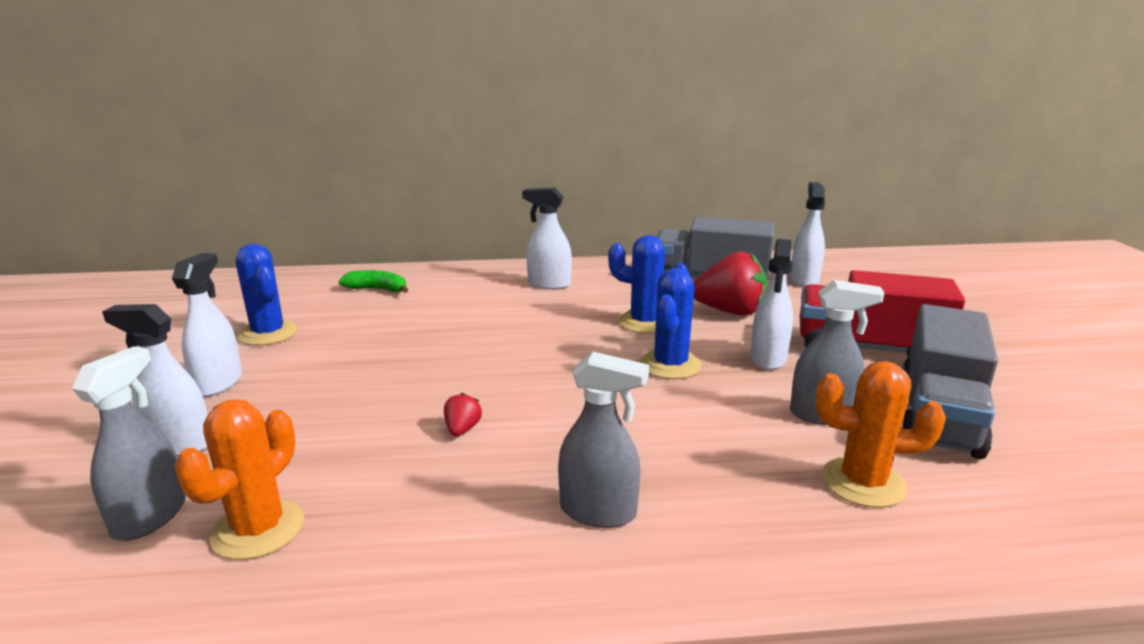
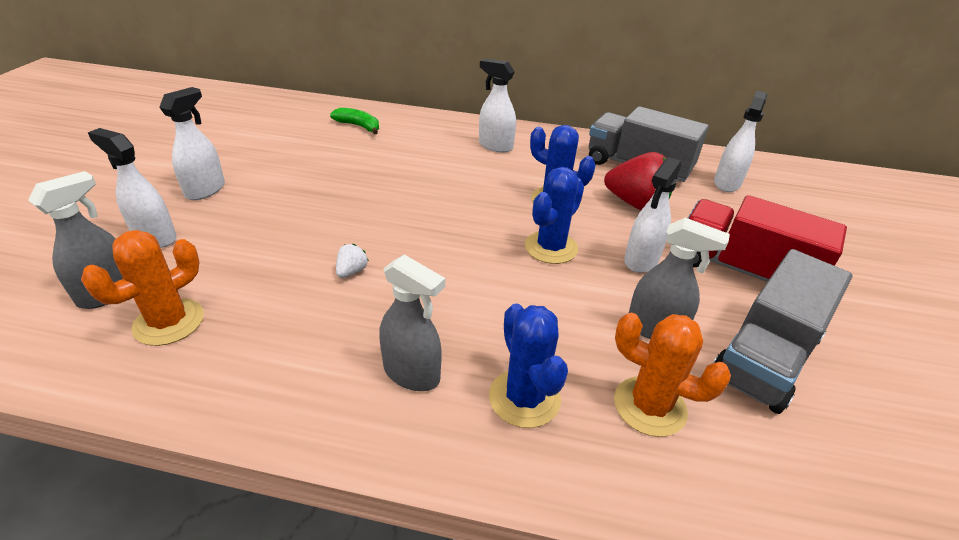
camera: 15 degrees right, 15 degrees up
(268, 333) = (260, 152): blue cactus -> blue cactus (524, 398)
(462, 429) = (352, 271): red strawberry -> white strawberry

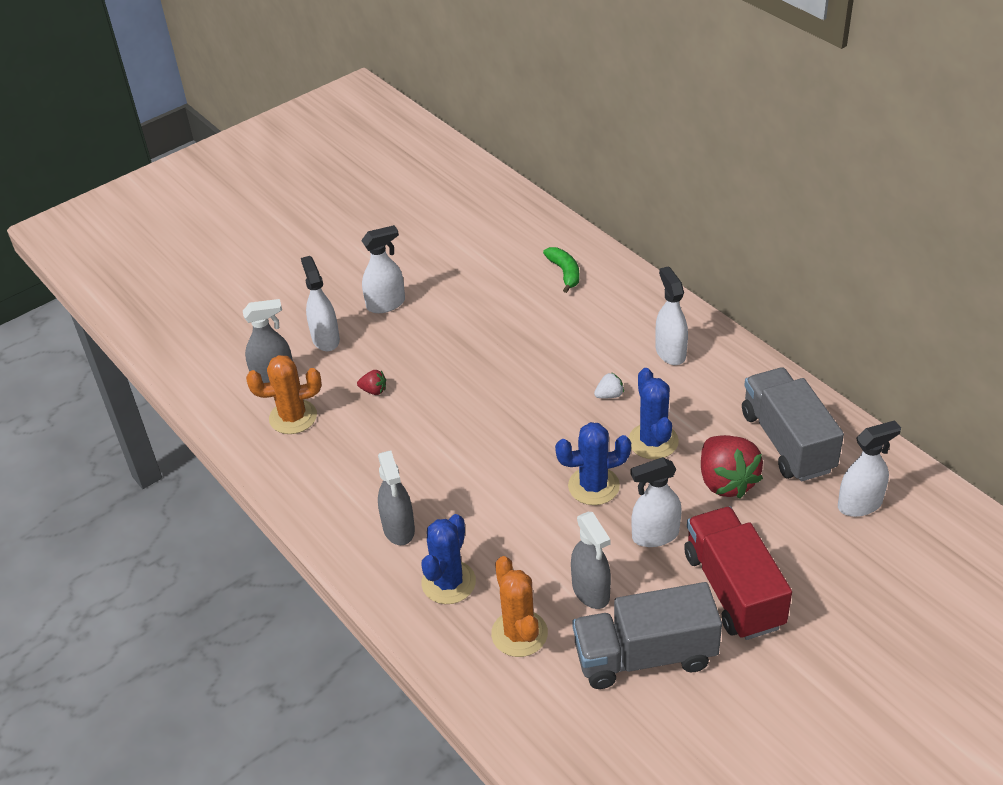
camera: 45 degrees right, 5 degrees up
(255, 259) = (374, 390): none -> red strawberry
(352, 271) = (427, 433): white strawberry -> white strawberry (609, 395)

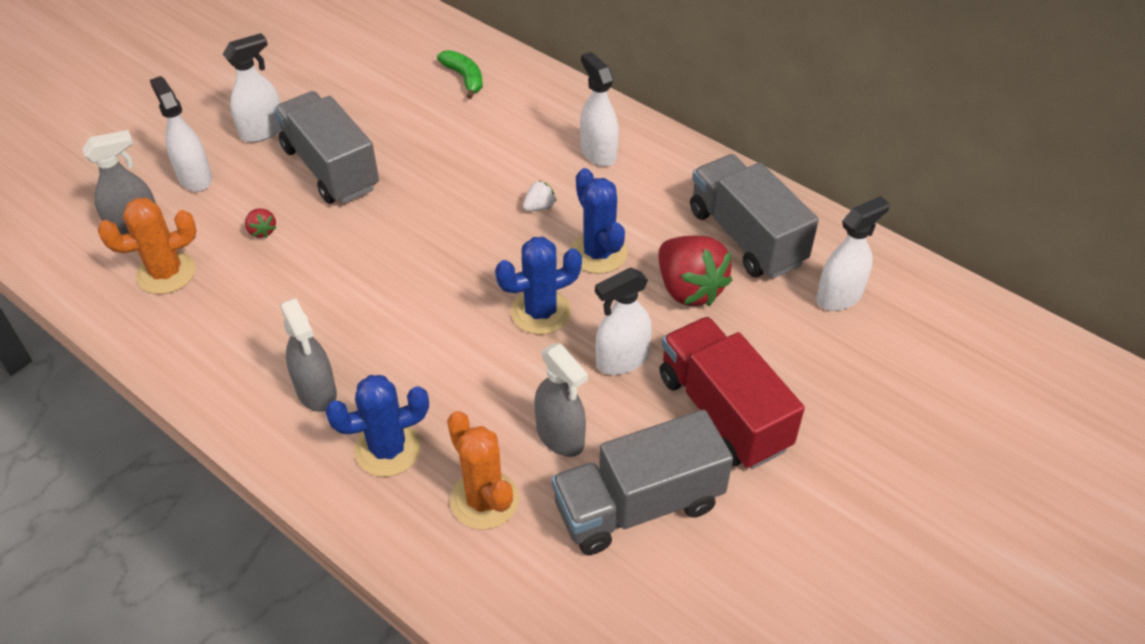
camera: 15 degrees left, 5 degrees up
(374, 390) = (262, 231): red strawberry -> red strawberry turned 60 degrees clockwise
(438, 342) = (331, 168): none -> grey truck
(448, 582) = (388, 449): blue cactus -> blue cactus turned 60 degrees clockwise

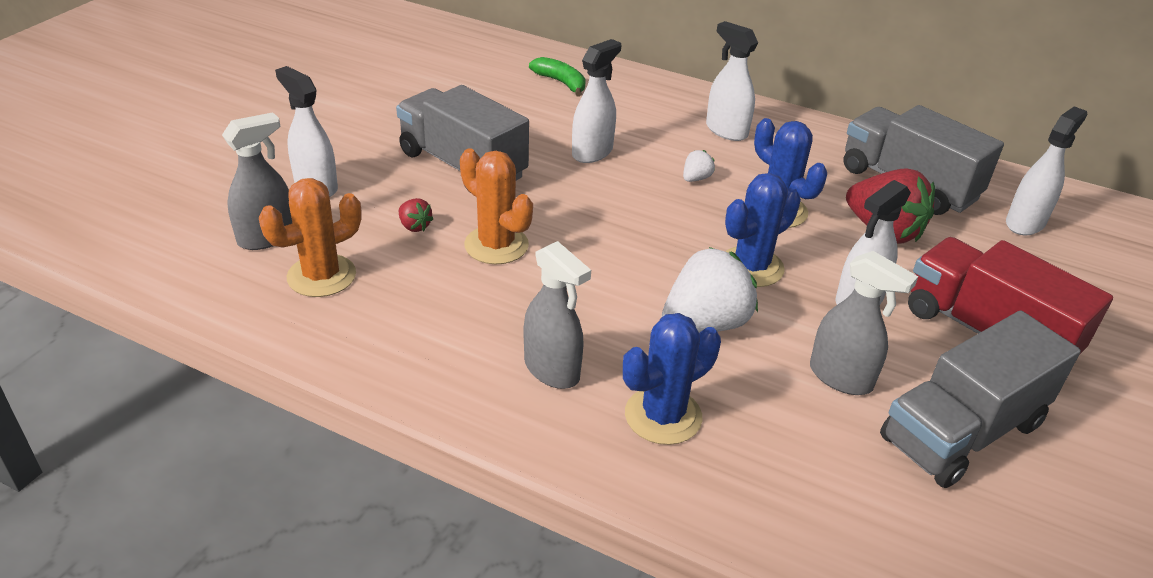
camera: 15 degrees left, 10 degrees down
(263, 131) = (373, 140): white spray bottle -> white spray bottle (592, 152)
(468, 366) = (705, 324): none -> white strawberry
(484, 500) = (798, 451): orange cactus -> orange cactus (496, 245)

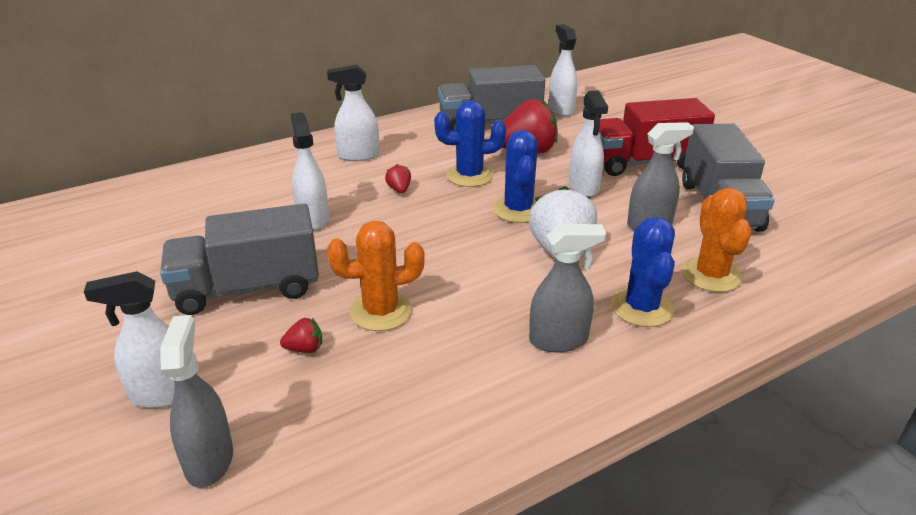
camera: 55 degrees left, 5 degrees down
(321, 276) = (317, 437): orange cactus -> orange cactus (711, 275)
(561, 82) = (197, 195): green banana -> none
(696, 178) = (399, 189): white strawberry -> red strawberry

